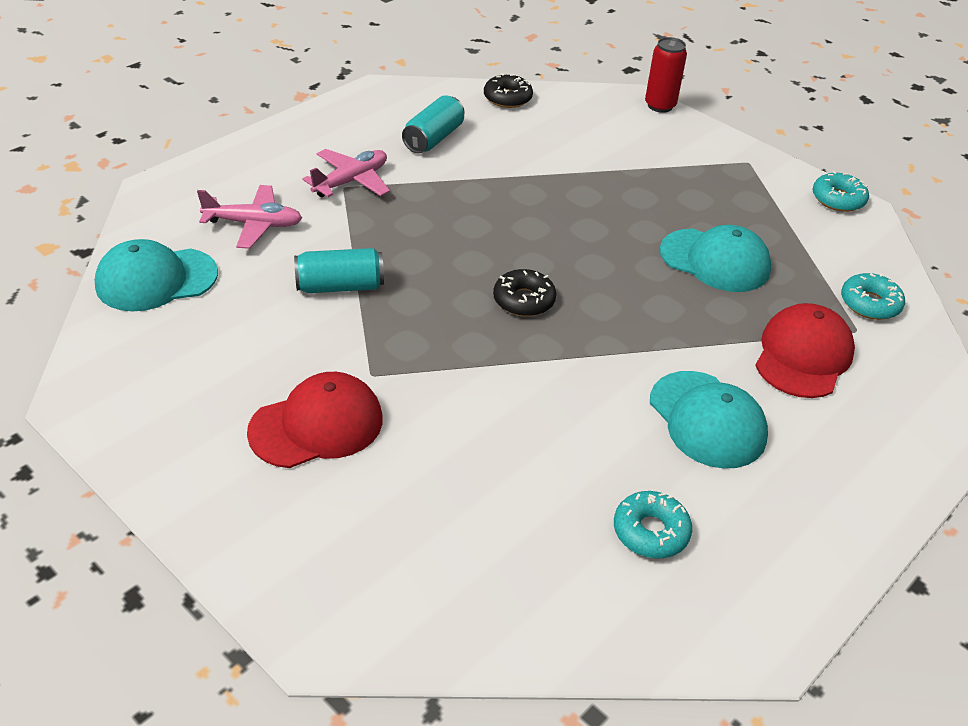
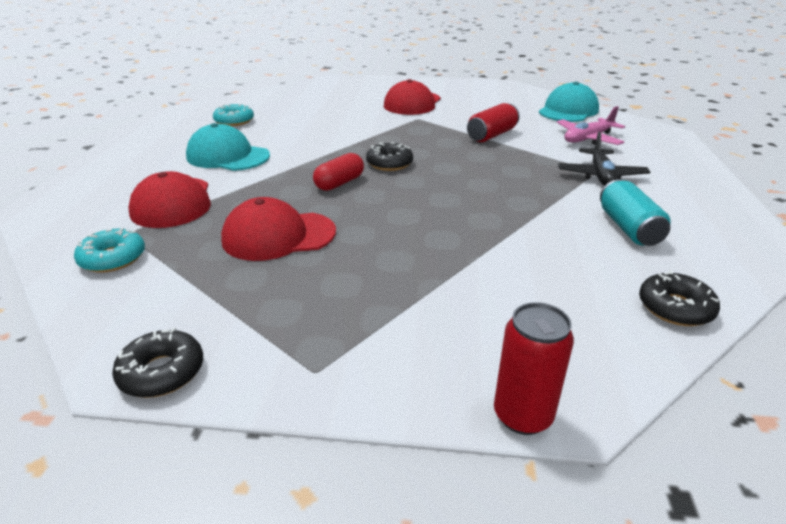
camera: 145 degrees right, 10 degrees down
(340, 286) = (492, 135): turquoise can -> red can
(351, 181) = (601, 176): pink plane -> black plane
(608, 297) = (339, 183): none -> red capsule
(715, 260) = (278, 236): turquoise cap -> red cap
(838, 199) = (162, 372): turquoise donut -> black donut

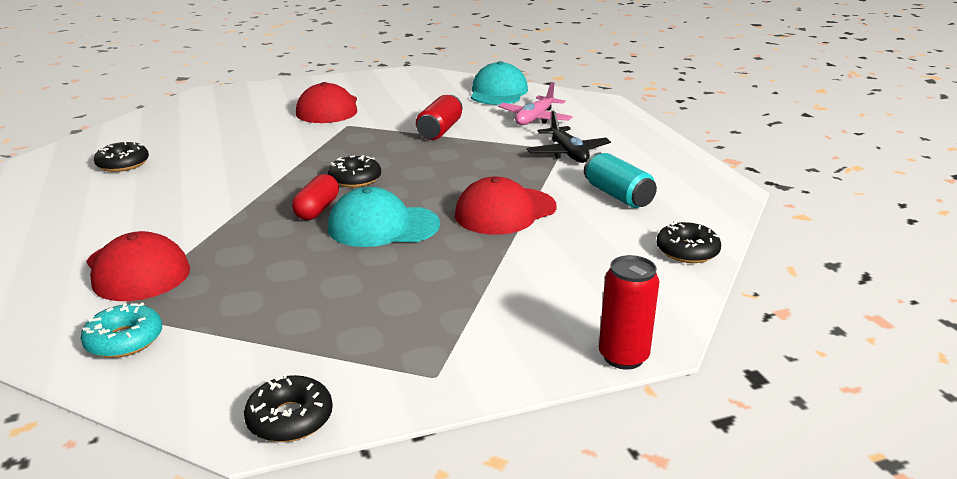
camera: 25 degrees left, 5 degrees down
(228, 156) = (156, 206): turquoise cap -> turquoise cap (383, 226)
(234, 121) = (123, 164): turquoise donut -> black donut
(278, 236) = (296, 275): red cap -> red cap (505, 211)

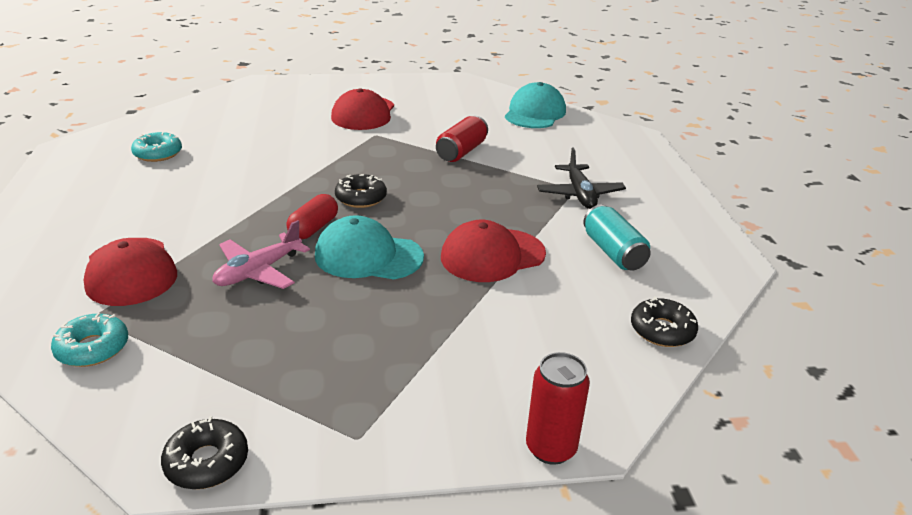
camera: 10 degrees right, 5 degrees up
(123, 164) = (158, 153): black donut -> turquoise donut
(535, 119) = (560, 149): pink plane -> pink plane (258, 271)

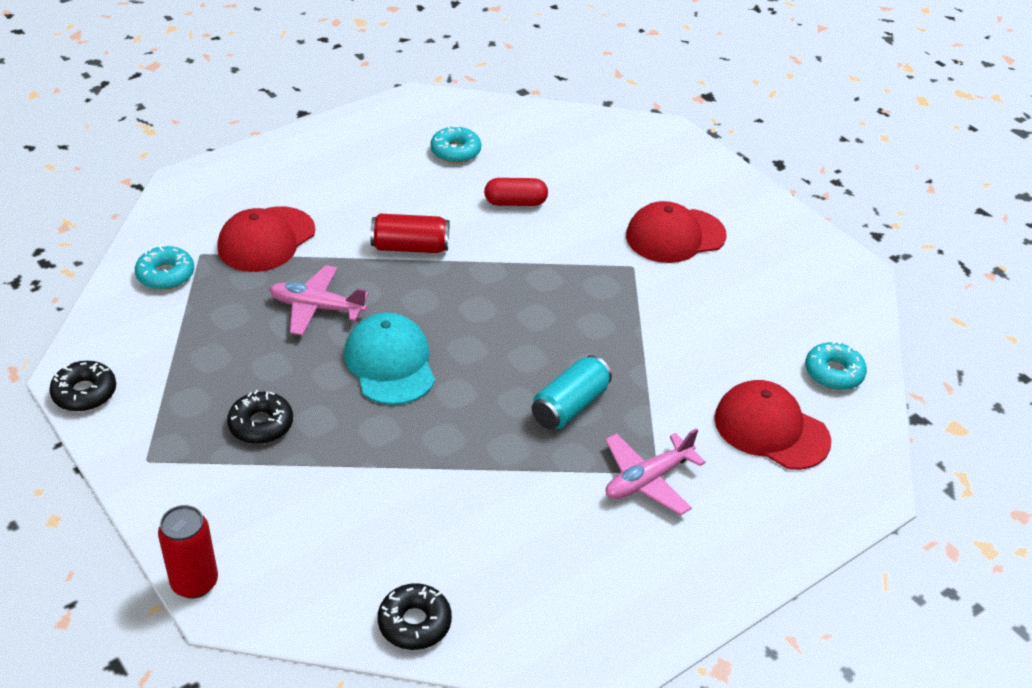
camera: 60 degrees right, 10 degrees up
(313, 228) = (409, 308): red capsule -> red capsule (515, 202)
(361, 198) = (489, 314): black donut -> black donut (261, 424)
(461, 152) = (659, 347): red can -> red can (410, 247)
(492, 255) = (457, 449): red cap -> red cap (771, 429)
(535, 113) = (833, 373): turquoise cap -> turquoise donut
(579, 194) = (648, 480): black plane -> pink plane
(613, 252) = (538, 545): turquoise can -> turquoise can (570, 406)

